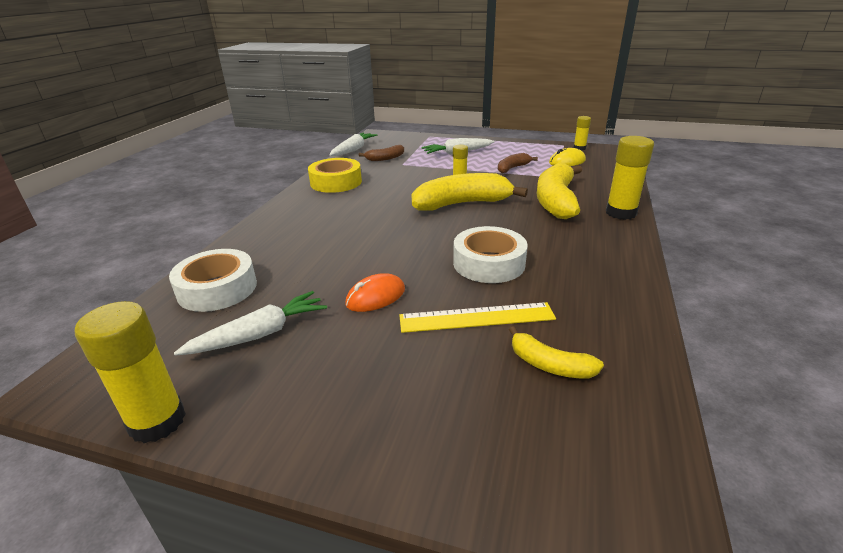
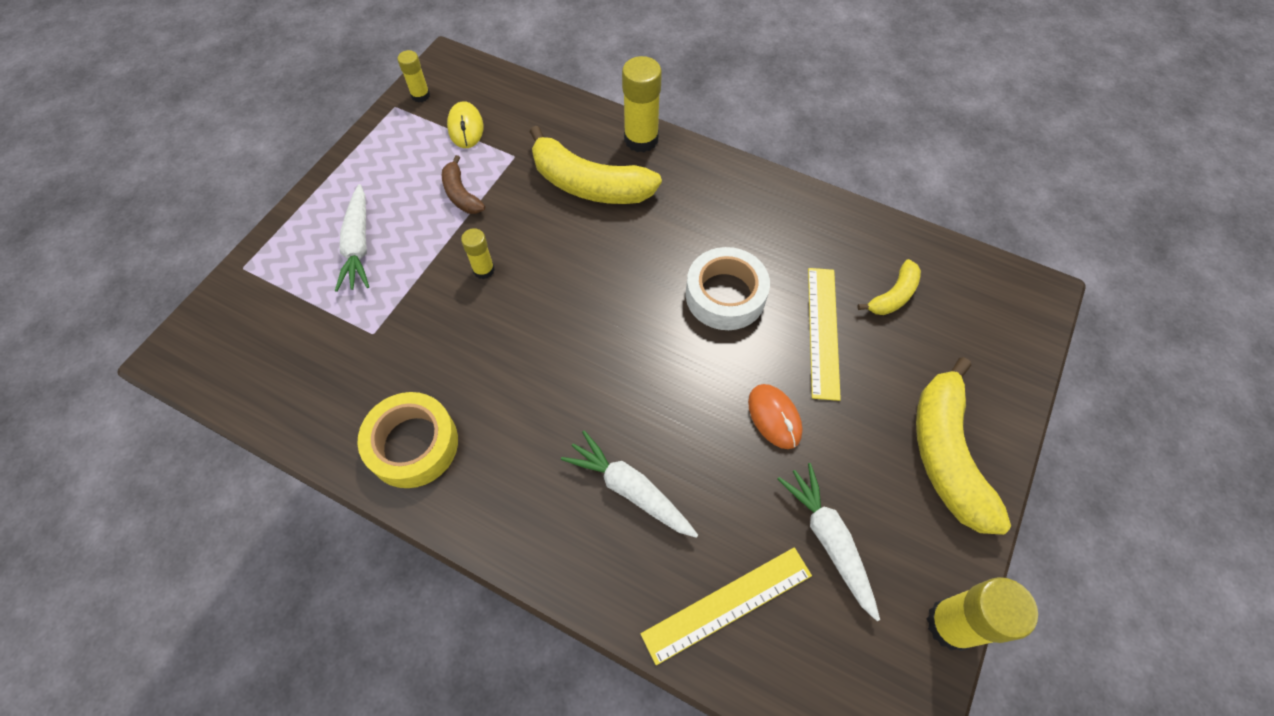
camera: 80 degrees left, 30 degrees up
(217, 288) = (727, 604): white tape -> yellow ruler
(353, 150) = (252, 405): white carrot -> white carrot (630, 489)
(385, 158) = (331, 356): brown banana -> none
(462, 204) = (563, 285): yellow banana -> yellow banana (946, 454)

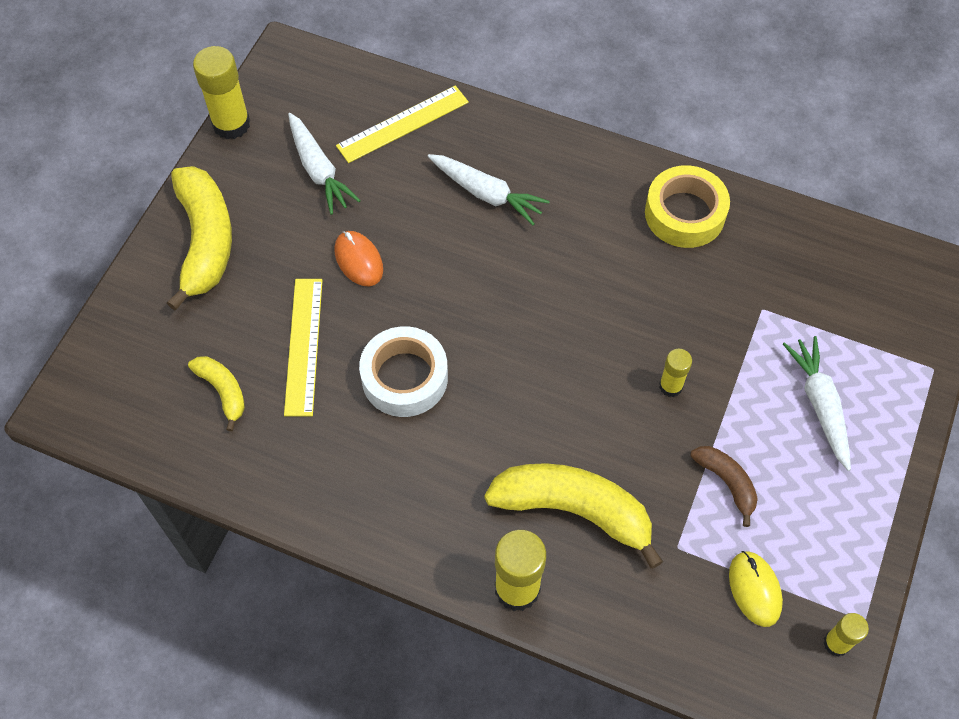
camera: 175 degrees right, 0 degrees up
(893, 295) = (223, 391): yellow banana -> yellow banana turned 105 degrees clockwise

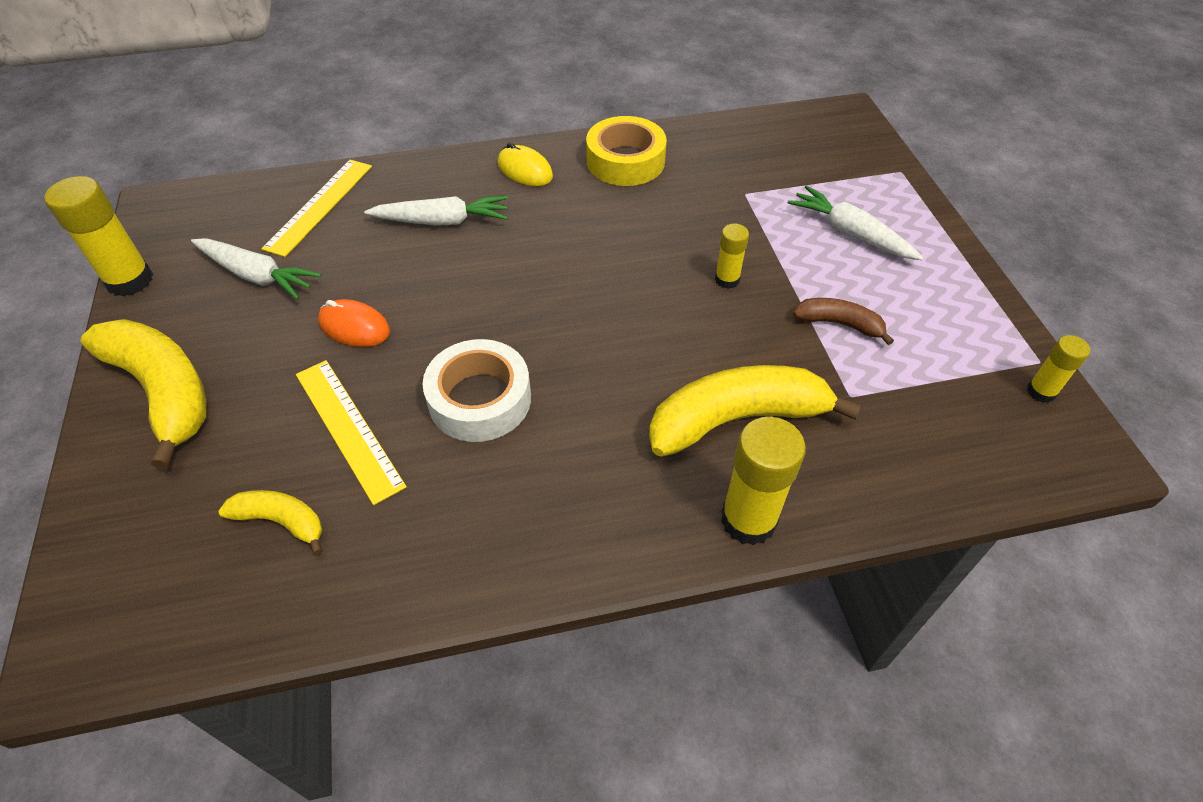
camera: 35 degrees left, 10 degrees down
(754, 589) = (941, 390): yellow mouse -> yellow mouse (525, 170)

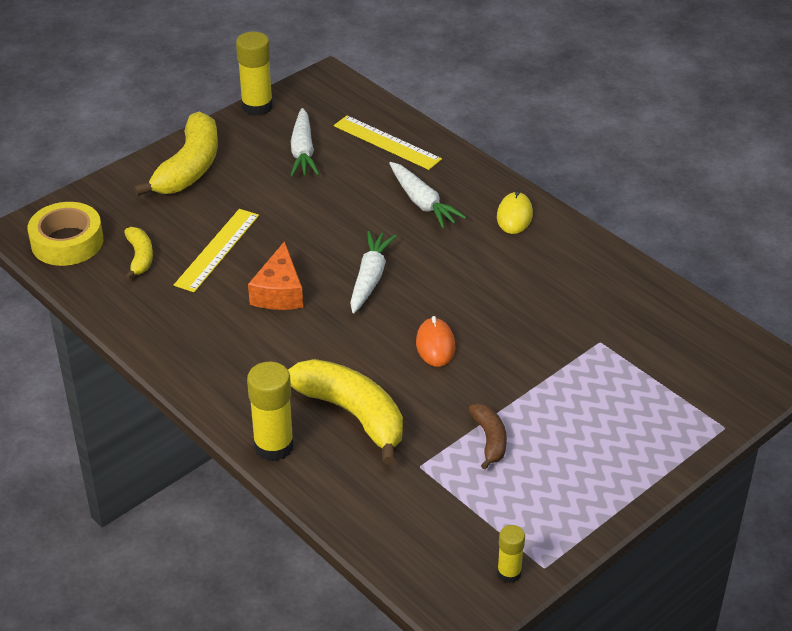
camera: 60 degrees right, 10 degrees down
(319, 206) = (387, 142): yellow ruler -> yellow ruler turned 45 degrees clockwise
(354, 327) = (294, 213): orange mouse -> orange mouse (435, 345)
(480, 399) = (279, 292): white tape -> orange cheese
(625, 161) = (576, 262): yellow tape -> yellow tape (67, 242)
(727, 279) = (486, 365): yellow glue stick -> none
(850, 233) = (605, 417): white carrot -> white carrot (370, 278)

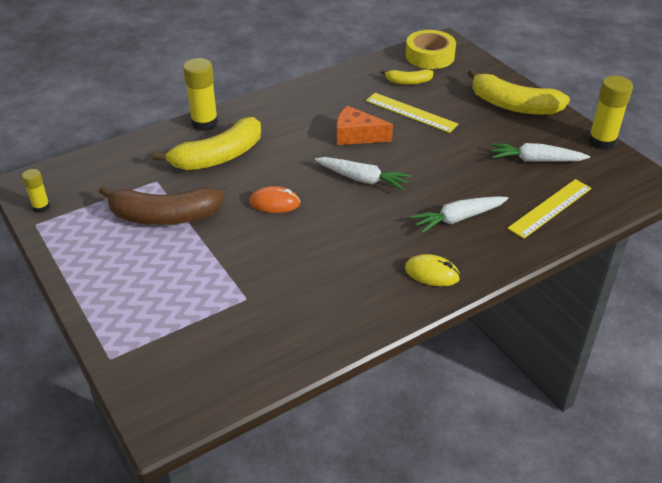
camera: 100 degrees right, 0 degrees up
(490, 440) = (164, 216): brown banana -> brown banana, size x1.94

